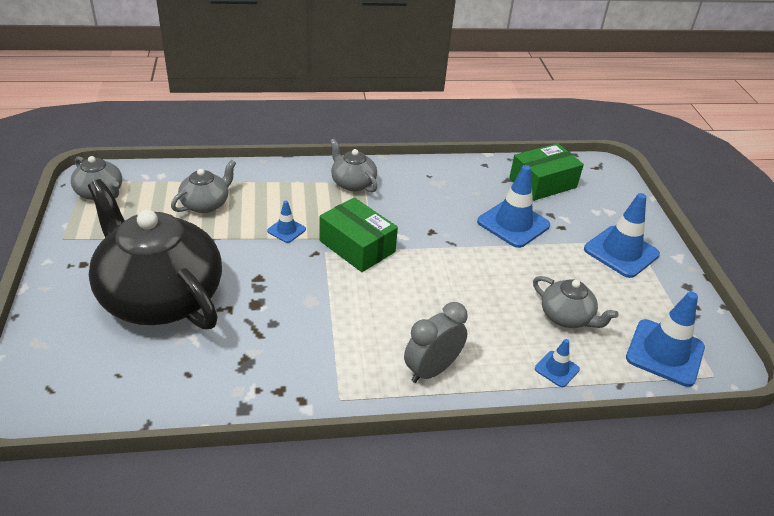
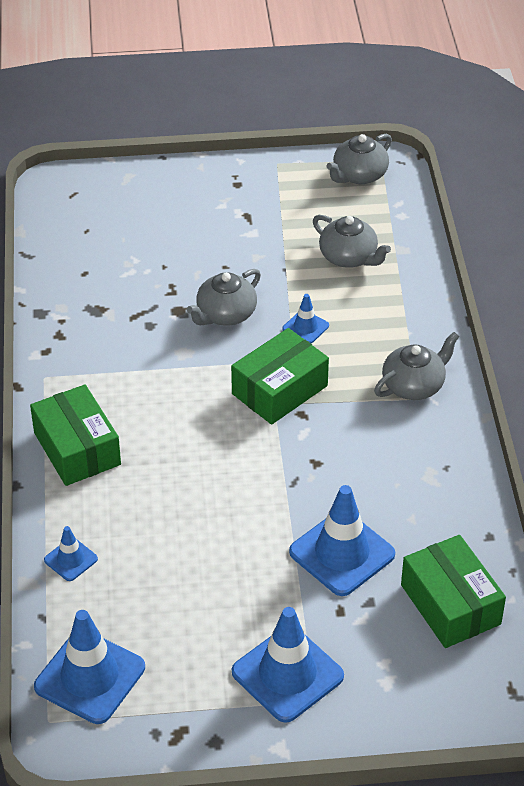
camera: 95 degrees right, 5 degrees up
(160, 296) = (189, 242): black teapot -> none
(431, 370) = (77, 449): grey clock -> green box
(567, 317) = (155, 584): grey teapot -> grey teapot (225, 314)

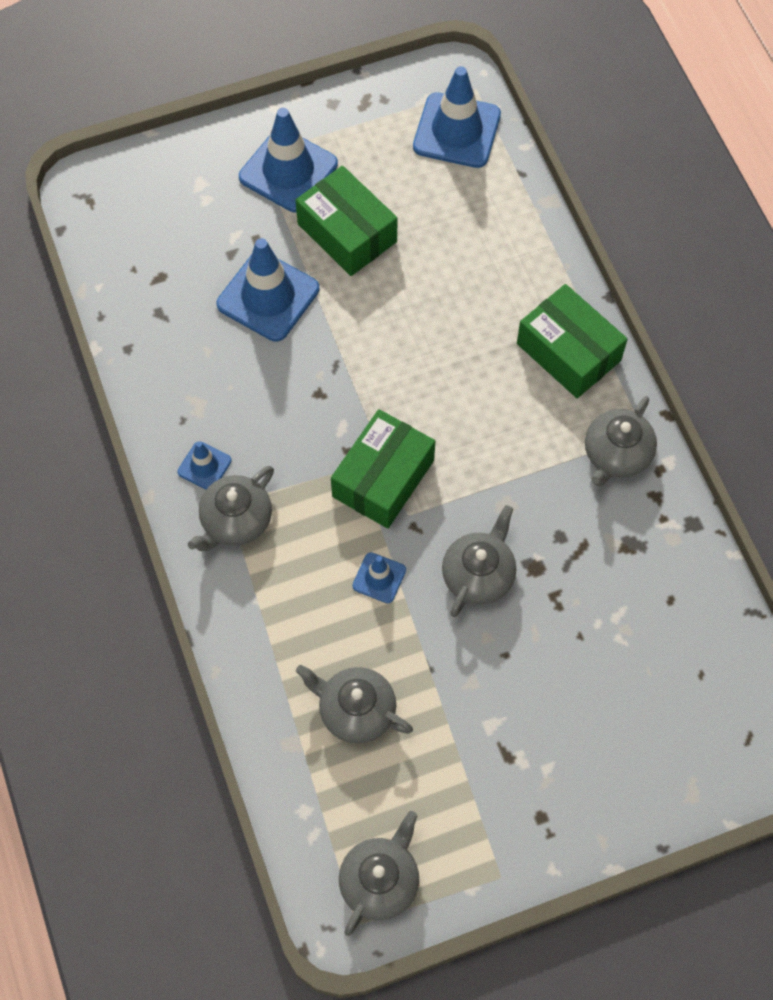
camera: 165 degrees right, 20 degrees up
(71, 559) = (520, 232): blue traffic cone -> blue traffic cone (204, 466)
(76, 367) = (616, 454): none -> grey teapot
(450, 604) = (155, 268): green box -> green box (347, 233)

